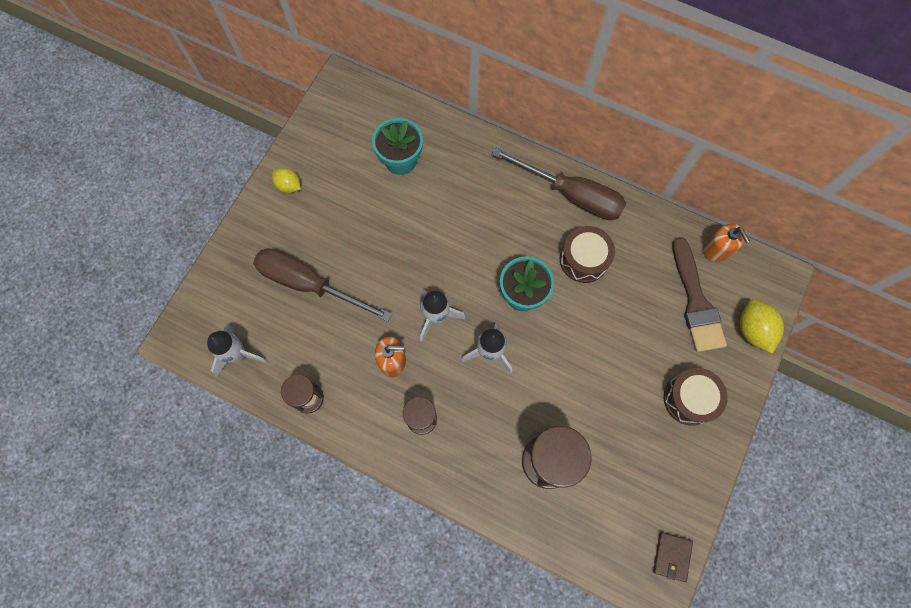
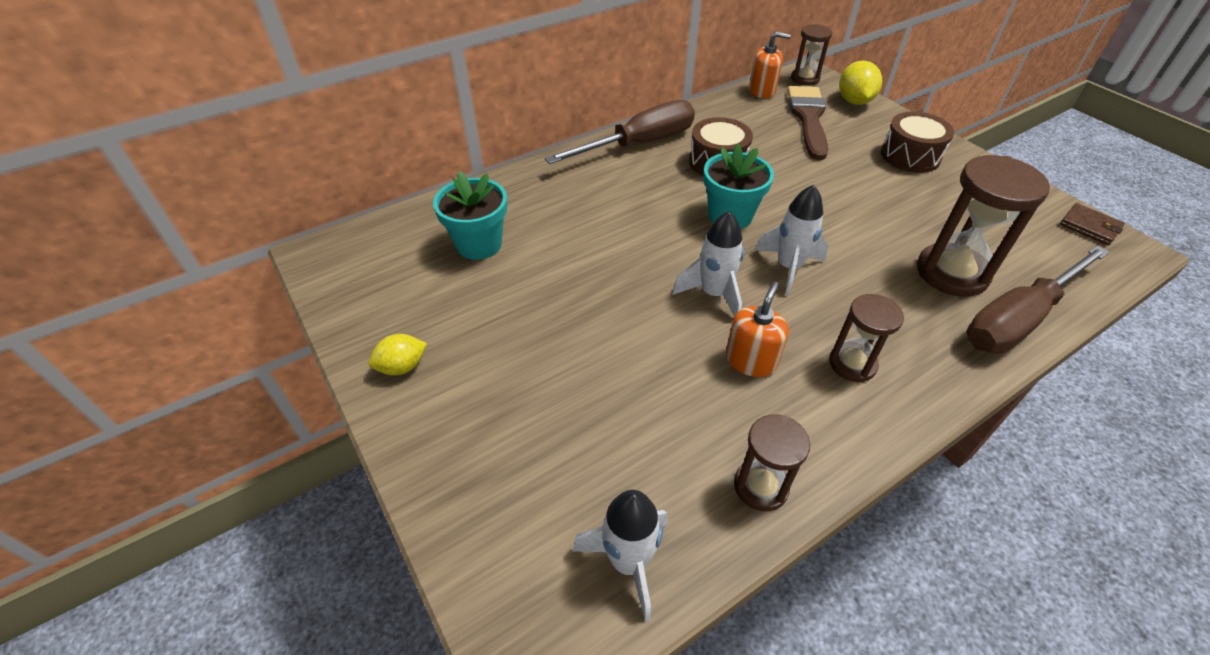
camera: 60 degrees left, 25 degrees down
(309, 284) = (574, 407): brown screwdriver -> brown screwdriver (1018, 319)
(696, 302) = (808, 118): brown brush -> brown brush turned 105 degrees counterclockwise
(752, 330) = (854, 101): yellow lemon -> yellow lemon turned 75 degrees clockwise
(765, 276) = (805, 79): none -> brown hourglass

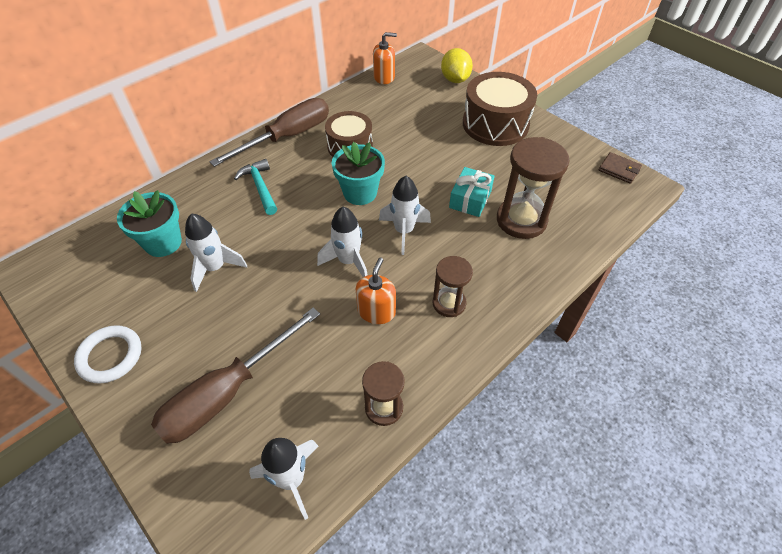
camera: 10 degrees left, 5 degrees up
(402, 367) = (110, 356): yellow lemon -> white ring
(541, 281) = (215, 268): none -> white rocket
(603, 196) = (260, 187): none -> turquoise hammer
(805, 79) = (417, 62): brown hourglass -> none
(808, 118) = (419, 99): brown brush -> none
(878, 239) = (470, 199): none -> turquoise gift
(910, 156) = (495, 124): brown drum -> brown drum, size x1.52
(1018, 319) = (565, 251): brown screwdriver -> brown screwdriver (227, 392)

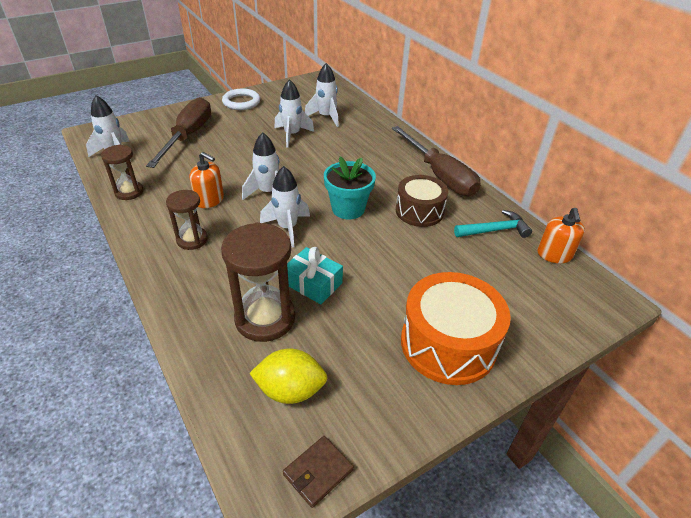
camera: 100 degrees right, 10 degrees down
(163, 243) = (326, 117): turquoise flower pot -> white rocket
(227, 392) = (188, 136): brown screwdriver -> brown screwdriver turned 45 degrees clockwise
(260, 187) = (372, 157): turquoise hammer -> turquoise hammer (494, 230)
(455, 79) = (557, 324): yellow lemon -> yellow lemon (290, 390)
(495, 124) = (448, 343): brown drum -> orange drum

